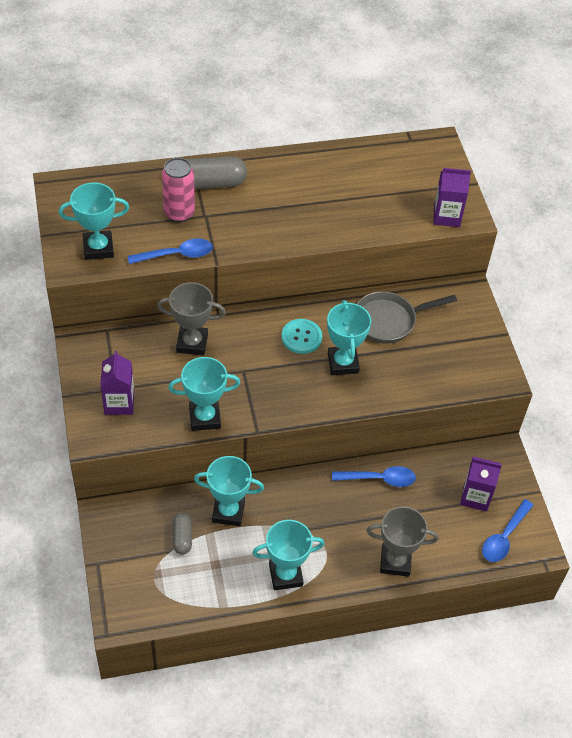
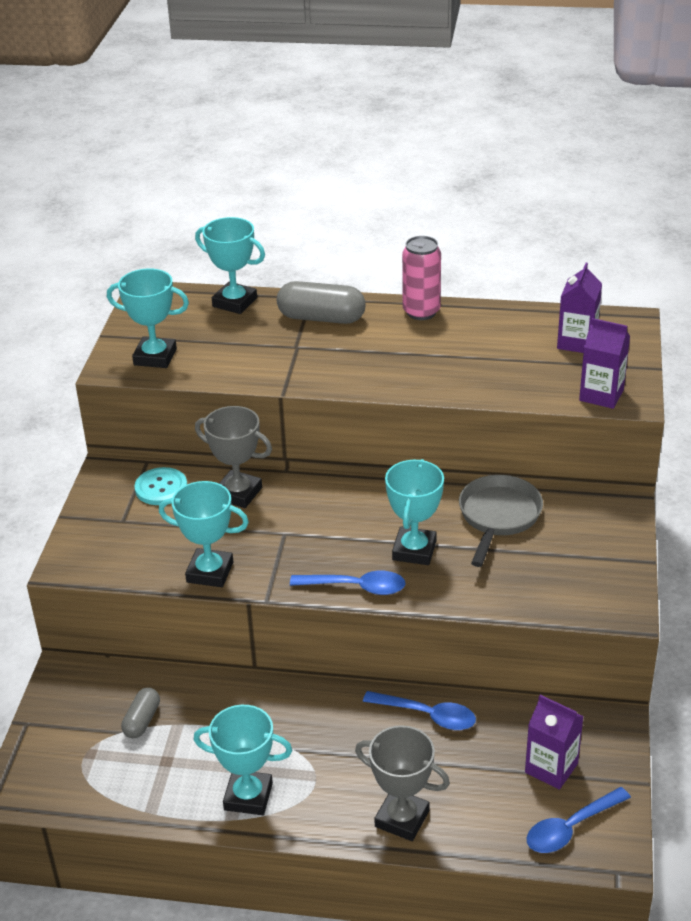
camera: 25 degrees right, 15 degrees down
(119, 403) = (118, 536): purple carton -> purple carton (577, 342)
(176, 255) = (240, 378): blue spoon -> blue spoon (356, 587)
(179, 213) = (267, 340): pink can -> pink can (421, 312)
(228, 512) = (213, 706): turquoise trophy -> turquoise trophy (234, 302)
(301, 337) = (375, 513): turquoise button -> turquoise button (161, 488)
(389, 321) = (498, 517): grey pan -> grey pan turned 105 degrees clockwise

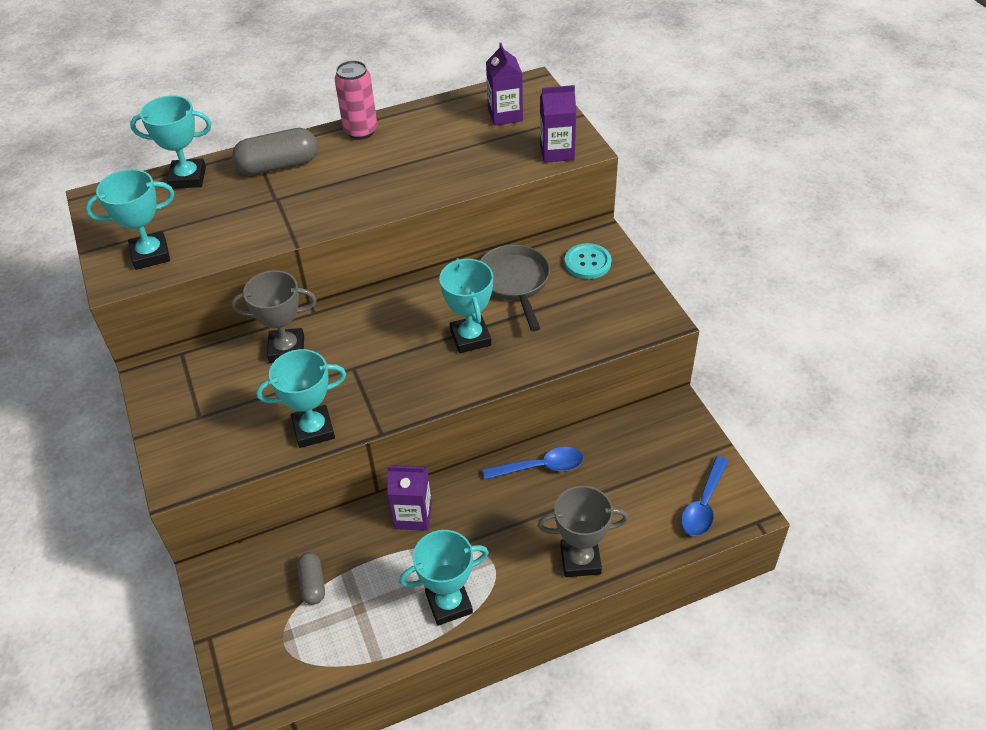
camera: 30 degrees left, 10 degrees up
(161, 488) = (213, 372): turquoise button -> turquoise button (587, 262)
(356, 587) = (447, 389): blue spoon -> none
(551, 768) = (658, 465): purple carton -> purple carton (413, 515)

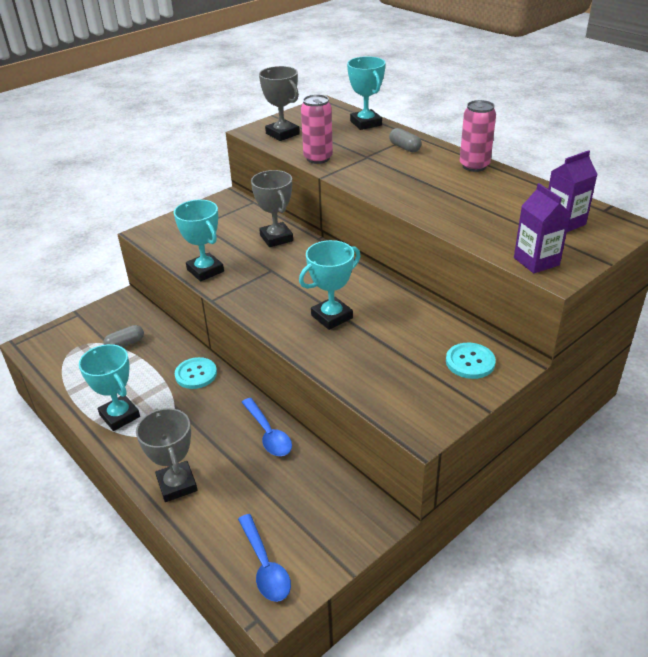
camera: 70 degrees right, 10 degrees down
(150, 254) = (282, 134): turquoise trophy -> grey trophy
(247, 238) = (318, 158): none -> pink can
(278, 166) = (404, 147): grey capsule -> grey capsule, size x0.58
(413, 515) = (196, 374): purple carton -> turquoise button
(515, 283) = (412, 324): grey pan -> none
(703, 504) = (265, 566): blue spoon -> blue spoon turned 120 degrees counterclockwise

